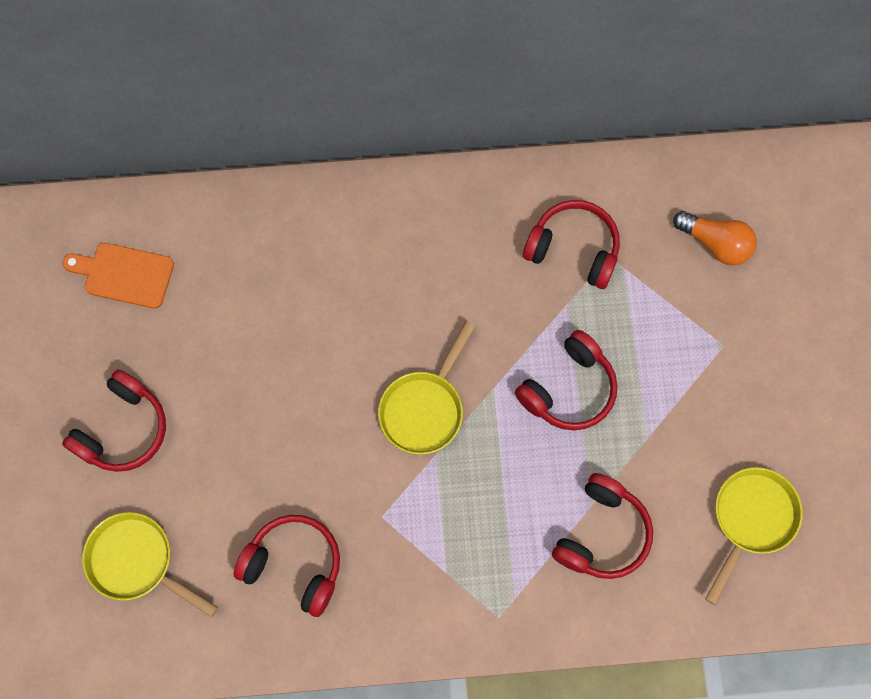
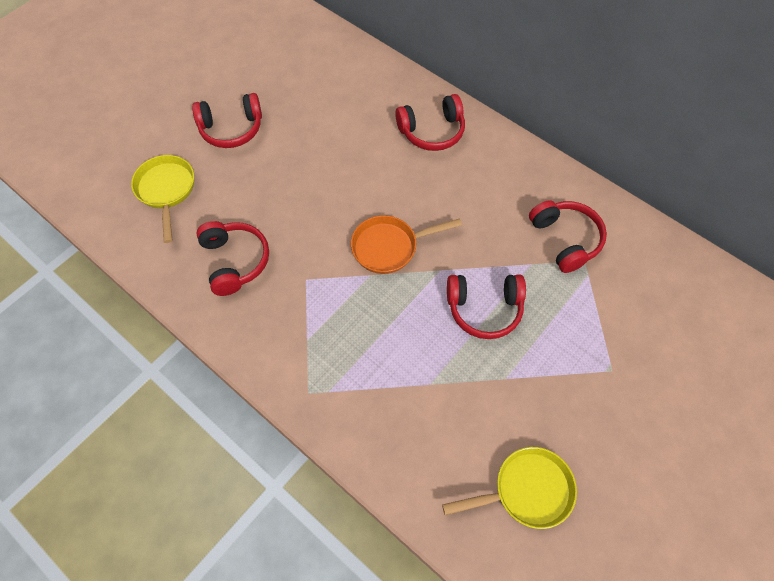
camera: 45 degrees right, 10 degrees down
(124, 274) = (311, 66): orange cutting board -> none
(424, 409) = (389, 247): yellow pan -> orange pan
(601, 533) = (419, 405): red headphones -> red headphones (432, 131)
(715, 244) = (664, 309): orange light bulb -> none

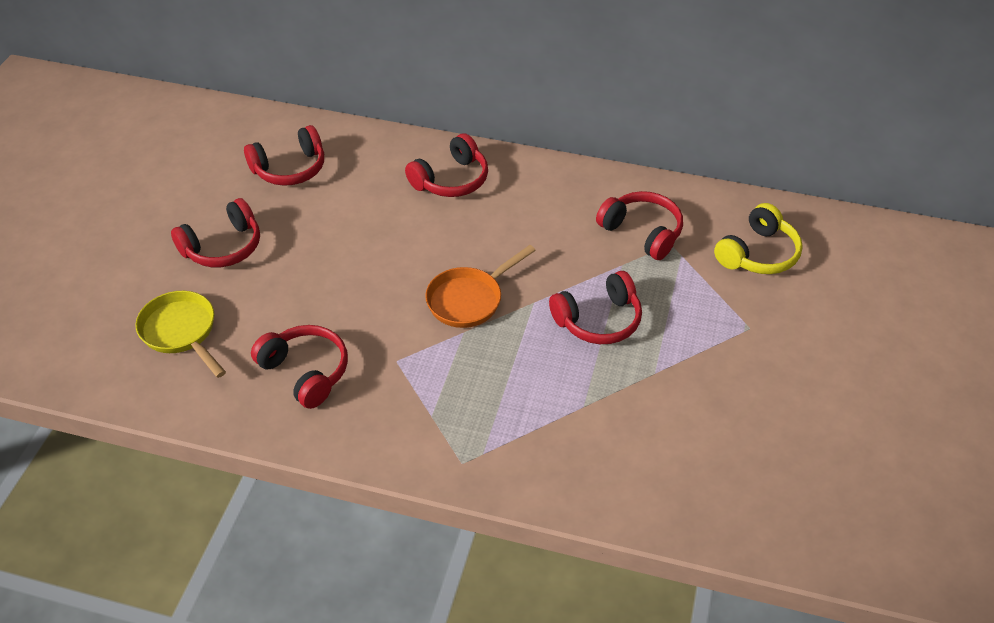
camera: 25 degrees left, 15 degrees down
(314, 77) = (290, 168): none -> red headphones
(526, 490) = (730, 459): yellow pan -> none
(658, 300) = (758, 254): none -> yellow headphones

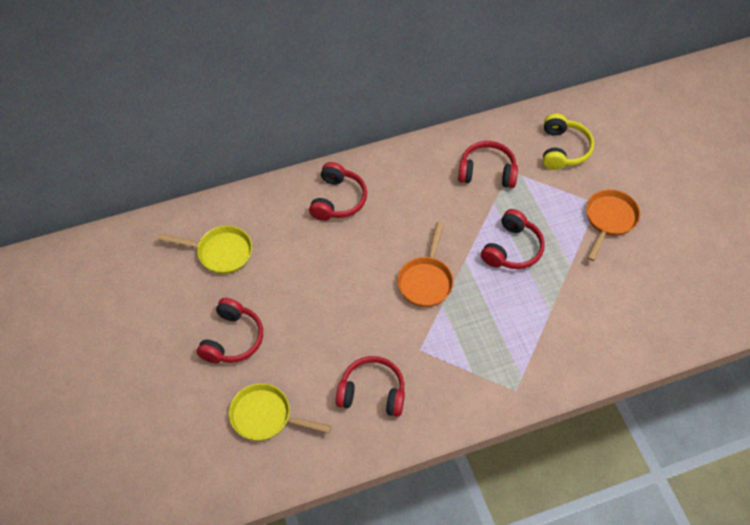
camera: 35 degrees left, 10 degrees up
(290, 168) = (220, 252): red headphones -> yellow pan
(749, 352) = (609, 220): none -> orange pan

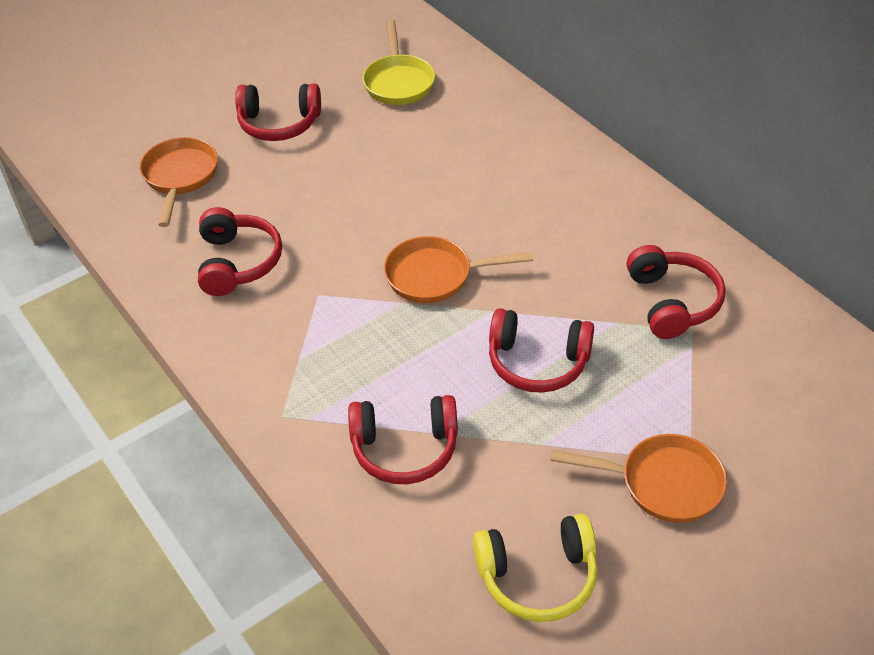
camera: 75 degrees right, 10 degrees down
(266, 416) = (180, 177): yellow pan -> orange pan
(338, 200) = (531, 158): red headphones -> red headphones (405, 448)
(563, 149) = (781, 390): yellow headphones -> yellow headphones (538, 576)

